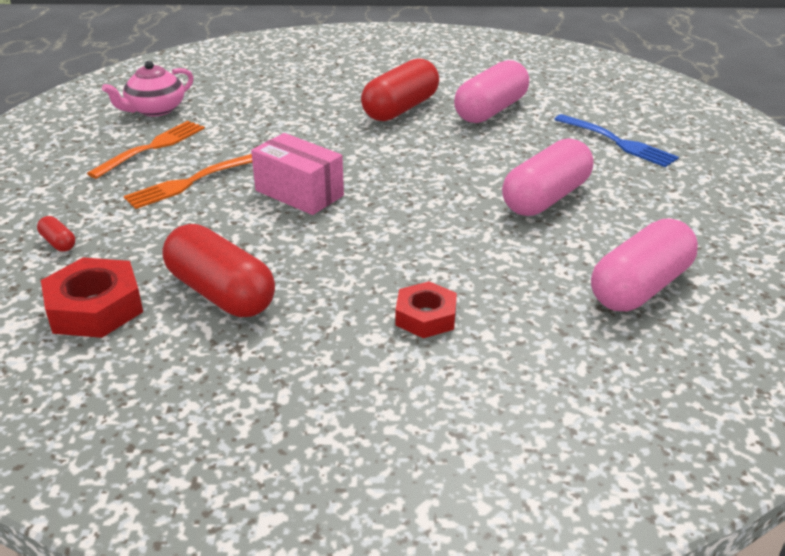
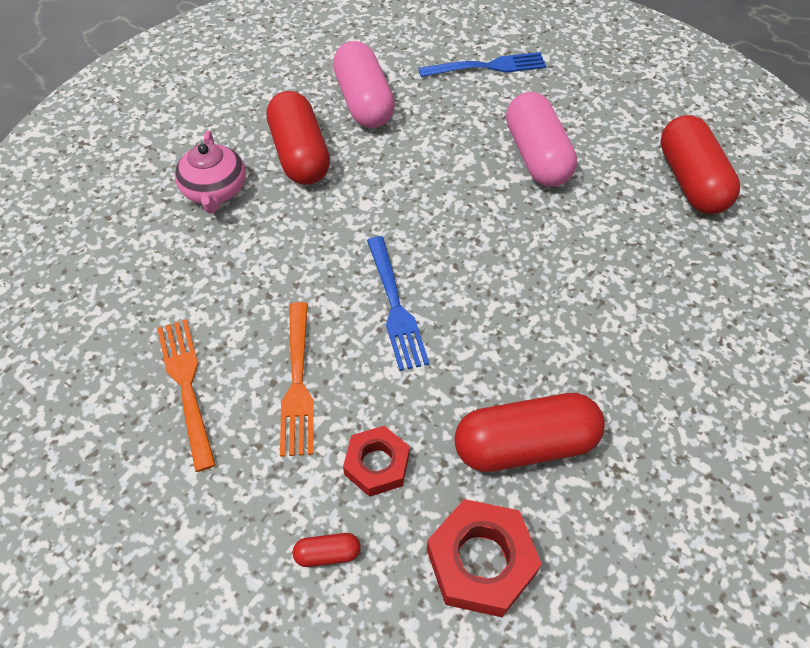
camera: 55 degrees left, 20 degrees up
(155, 110) = (92, 346): pink teapot -> pink teapot (215, 191)
(299, 193) = (395, 306): pink box -> blue fork
(426, 316) = (651, 320): red nut -> red nut (377, 464)
(640, 287) = (690, 181): pink capsule -> red capsule

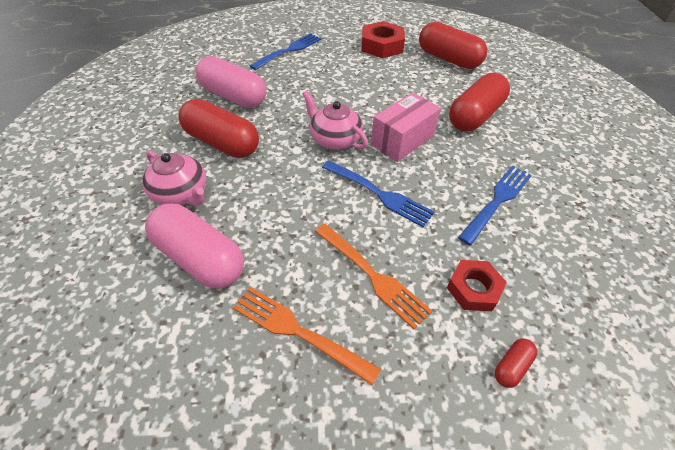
camera: 40 degrees left, 5 degrees down
(417, 215) = (334, 139): none -> pink teapot
(481, 562) = (586, 299): red nut -> red nut (382, 46)
(492, 260) = (402, 140): none -> pink box
(516, 398) = (497, 201): none -> blue fork
(525, 445) = (529, 221): red capsule -> red capsule (474, 116)
(537, 156) = (365, 80): pink capsule -> pink capsule (200, 258)

